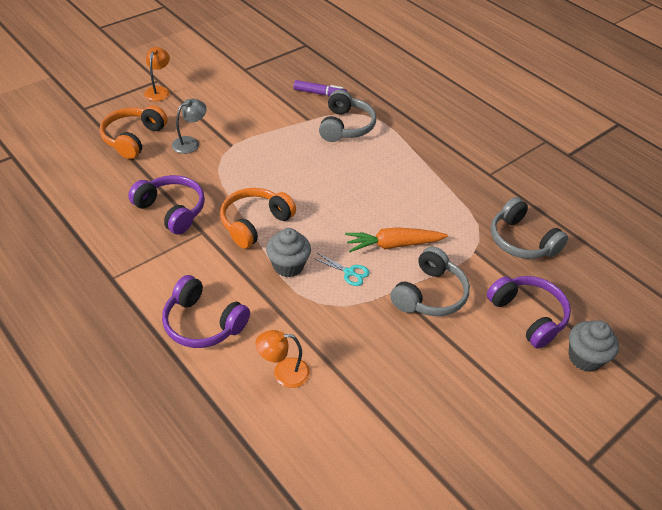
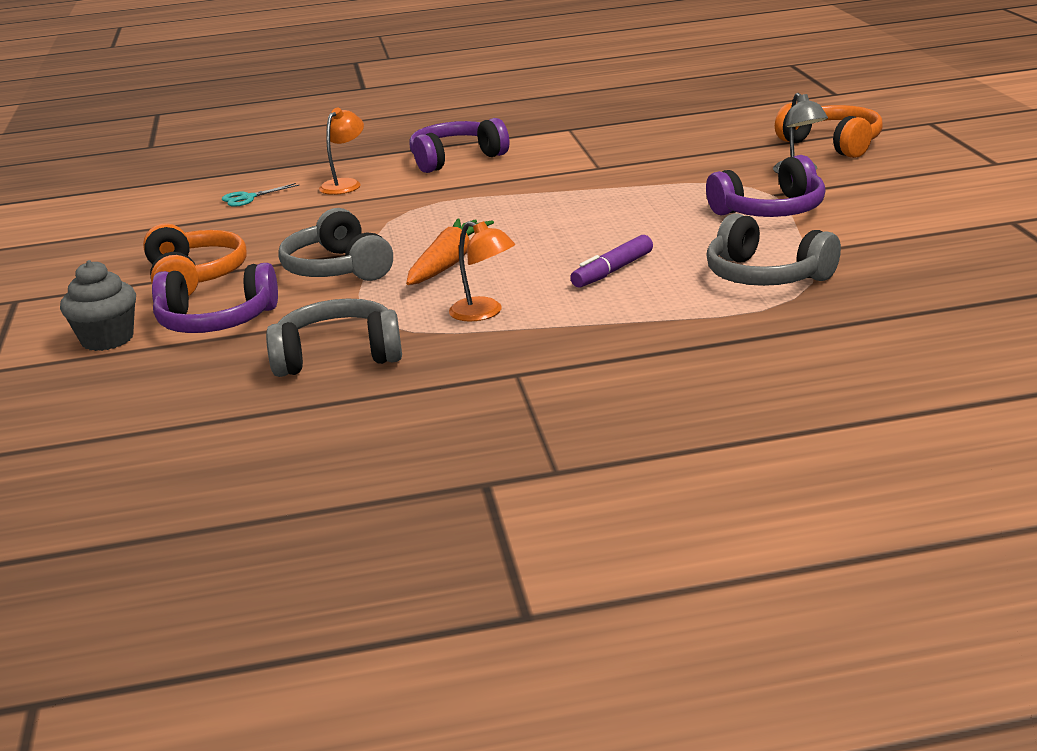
camera: 125 degrees right, 20 degrees down
(159, 91) = (960, 162): orange lamp -> orange lamp (484, 313)
(171, 210) = (656, 156): purple headphones -> purple headphones (771, 211)
(254, 223) = (585, 192): orange headphones -> orange headphones (195, 277)
(288, 266) = (488, 201): grey cupcake -> none
(319, 94) = (891, 270): purple marker -> purple marker (612, 271)
(349, 272) = (435, 230): turquoise scissors -> turquoise scissors (248, 198)

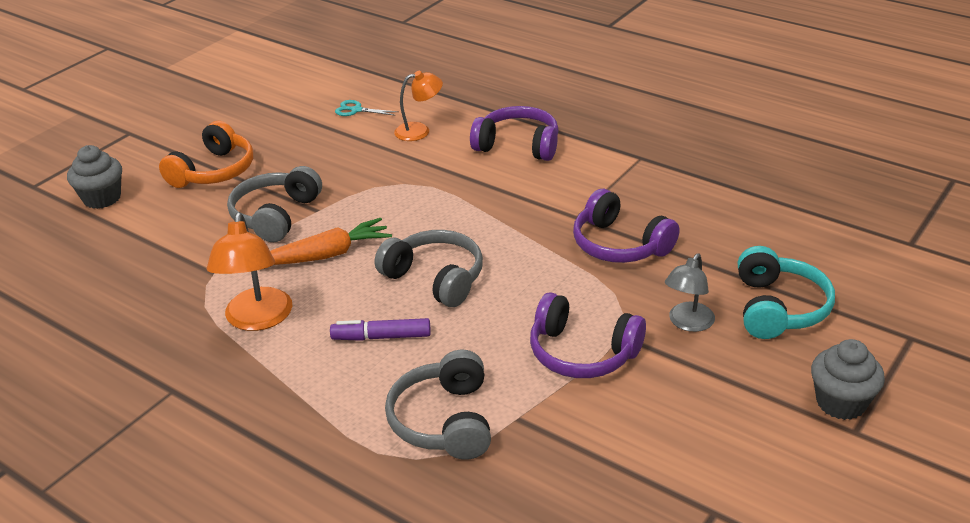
camera: 45 degrees right, 10 degrees up
(216, 321) = (157, 220): purple headphones -> purple headphones (619, 245)
(338, 356) = (143, 298): grey headphones -> grey headphones (435, 278)
(484, 313) = (257, 319): orange lamp -> orange lamp, size x1.52
(833, 144) = (778, 308): orange headphones -> turquoise headphones
(961, 158) = (841, 402): none -> grey cupcake

